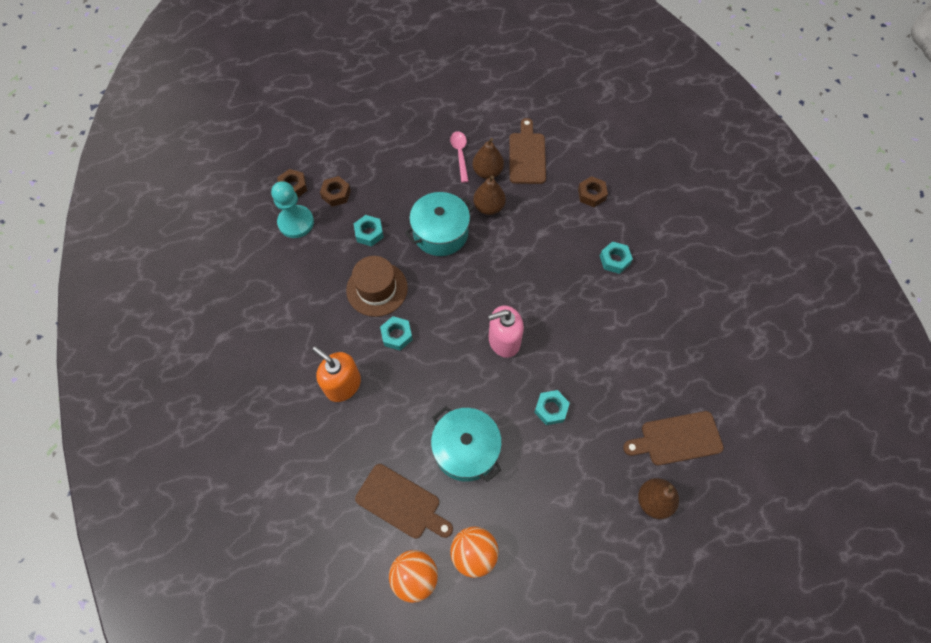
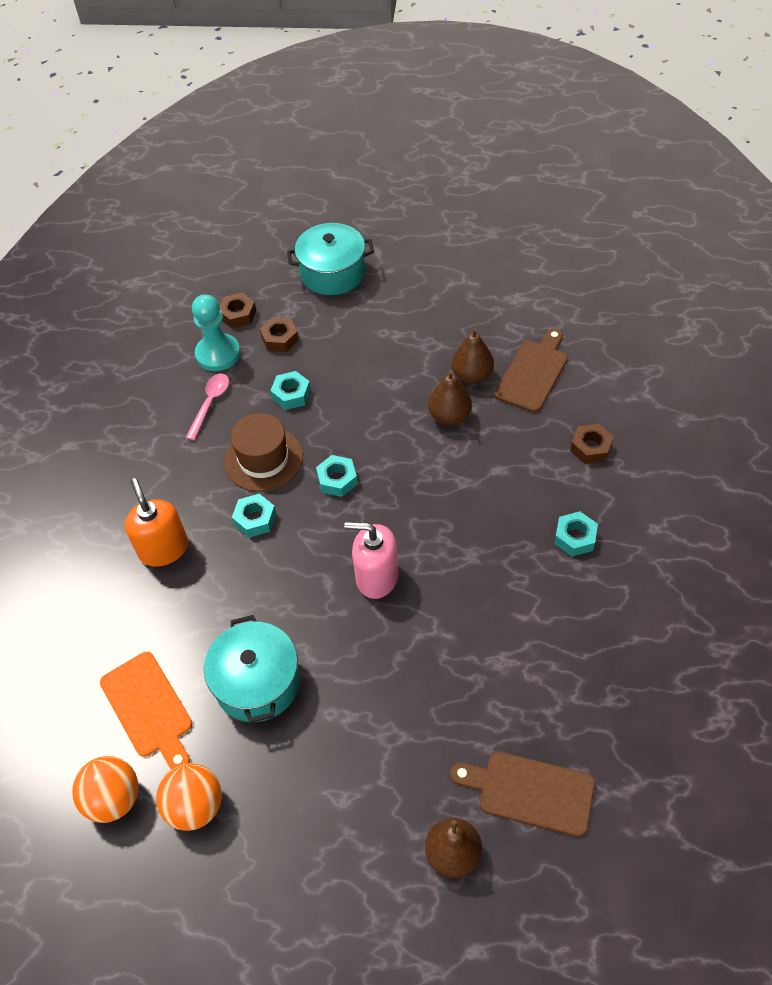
camera: 30 degrees right, 10 degrees down
(401, 503) = (148, 708): brown cutting board -> orange cutting board
(440, 233) = (374, 424): turquoise pot -> turquoise pot (332, 273)
(460, 154) = (450, 344): pink spoon -> pink spoon (210, 403)
(551, 409) = (387, 681): turquoise nut -> turquoise nut (337, 479)

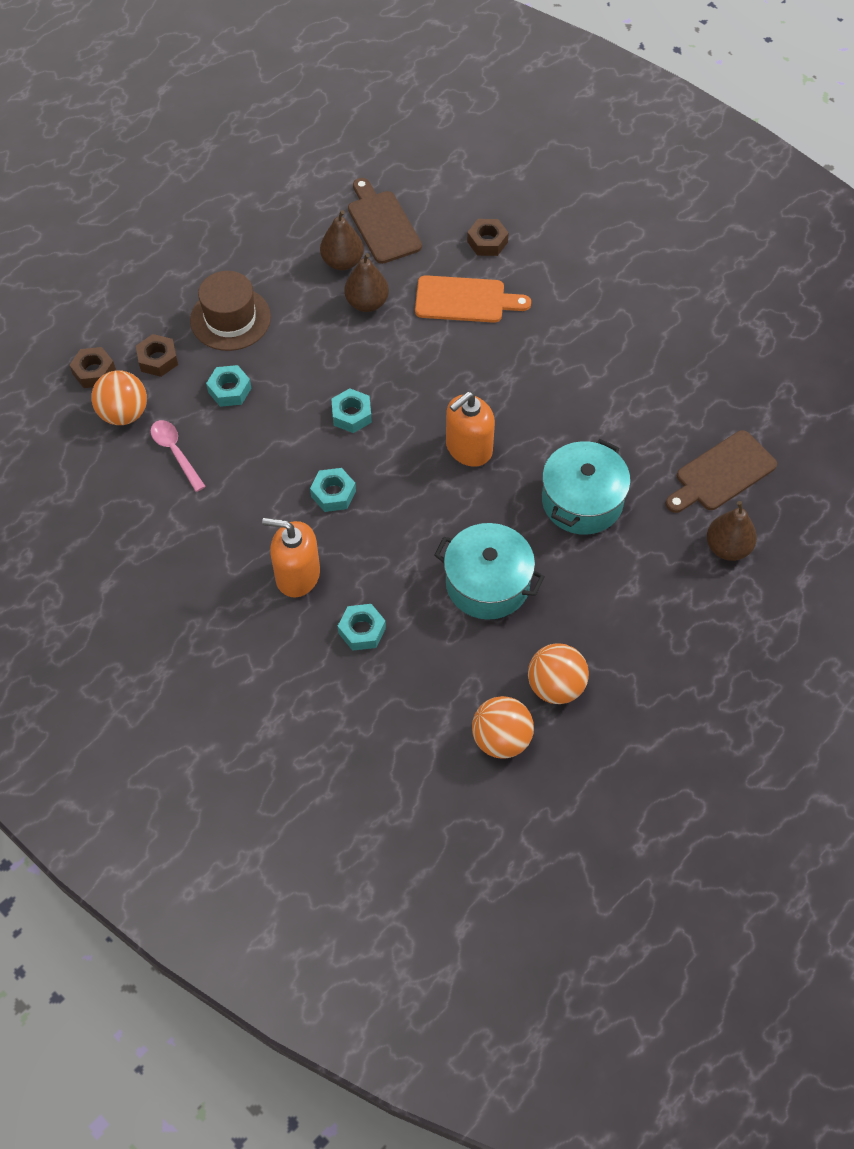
camera: 55 degrees left, 5 degrees up
(148, 708) = (443, 671): orange cutting board -> orange cutting board (465, 300)
(218, 354) = (124, 413): turquoise pawn -> orange ball
(263, 459) = (277, 451): brown hat -> brown hat (230, 319)
(332, 273) = (124, 276): turquoise pot -> turquoise pot (582, 501)
(376, 577) = (468, 448): pink soap dispenser -> orange soap dispenser
(575, 537) = (553, 307): turquoise nut -> turquoise nut (362, 630)

